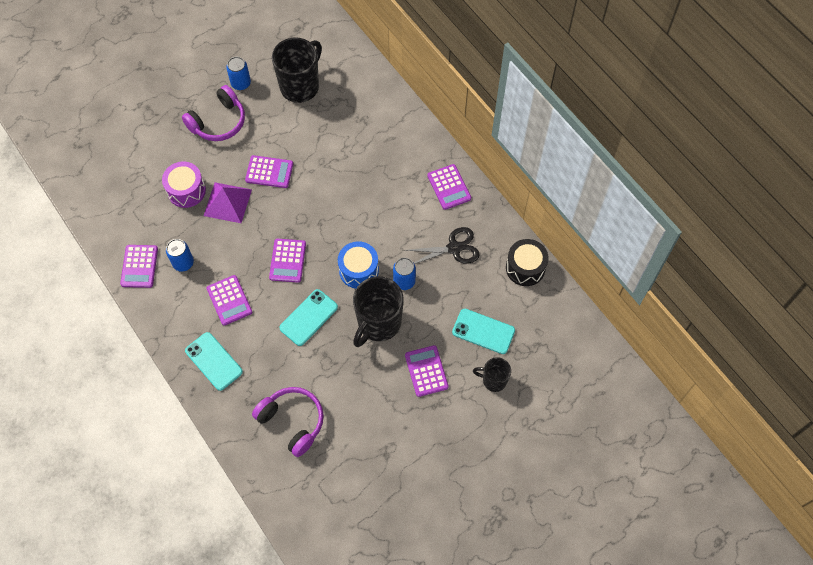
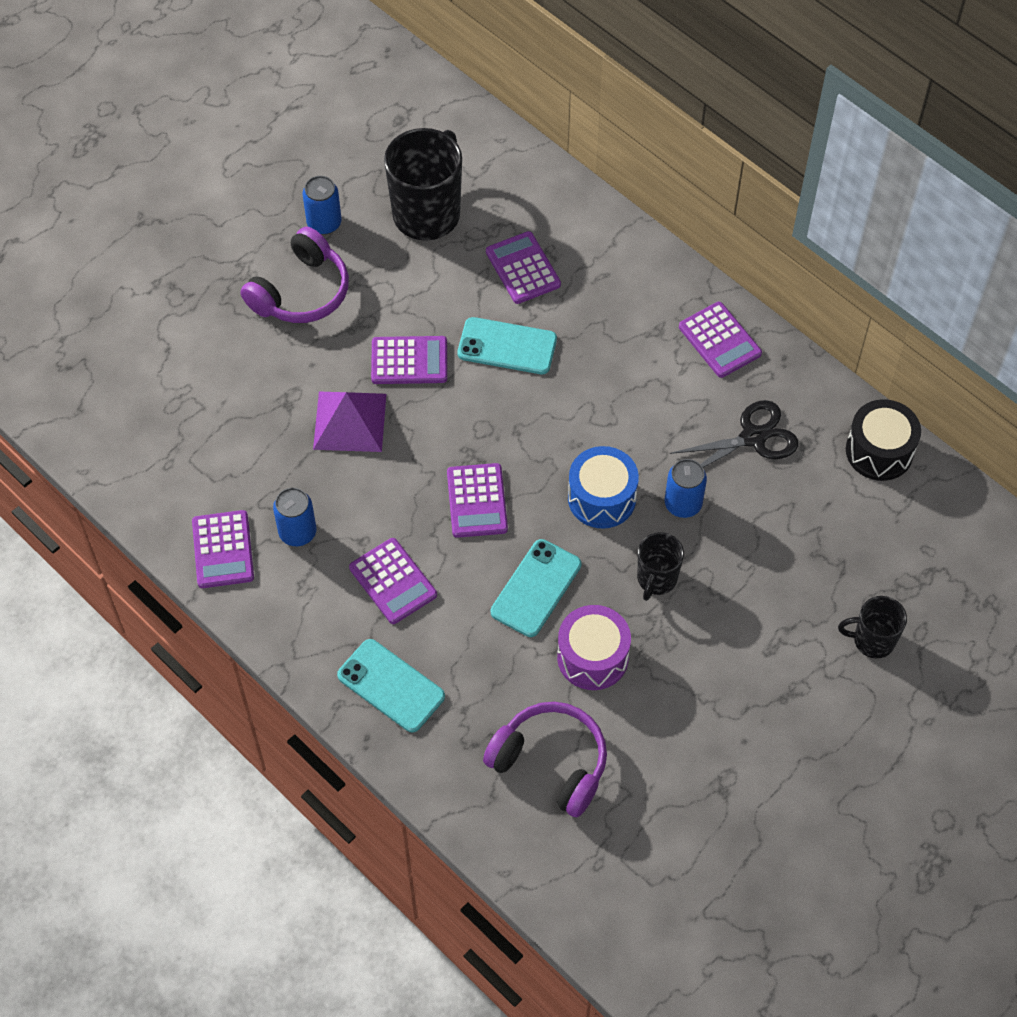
camera: 10 degrees left, 5 degrees down
(186, 190) = (273, 412): purple drum -> purple drum (592, 657)
(378, 323) = (656, 579): black mug -> black mug, size x0.54
(426, 371) = (756, 643): purple calculator -> purple calculator (523, 268)
(483, 331) = (835, 564): turquoise phone -> turquoise phone (507, 346)

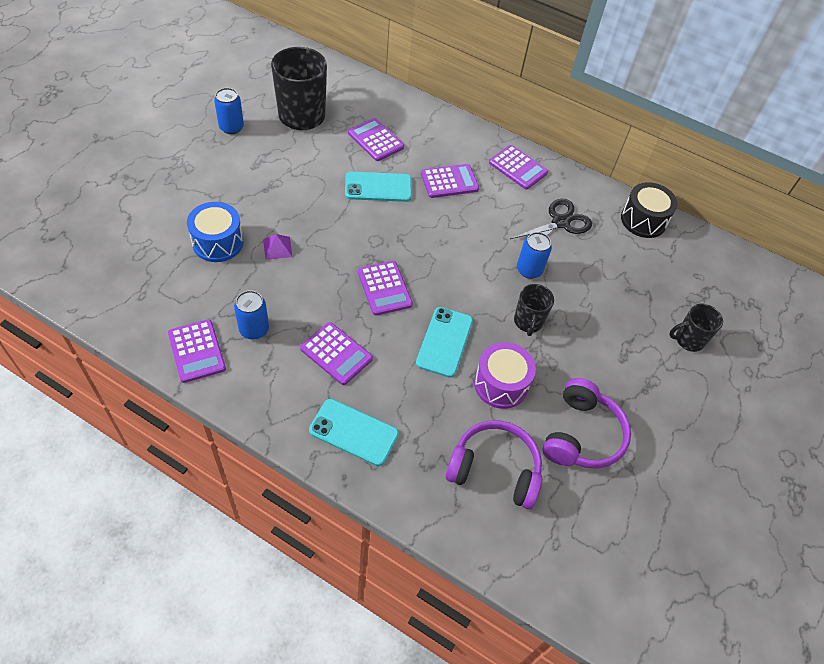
camera: 20 degrees left, 5 degrees down
(301, 292) = (223, 170): purple headphones -> purple headphones (582, 435)
(349, 421) = (277, 248): purple pyramid -> purple pyramid, size x0.53
(409, 361) = (312, 204): purple calculator -> purple calculator (449, 181)
(602, 498) = (472, 274): blue drum -> blue drum (218, 242)

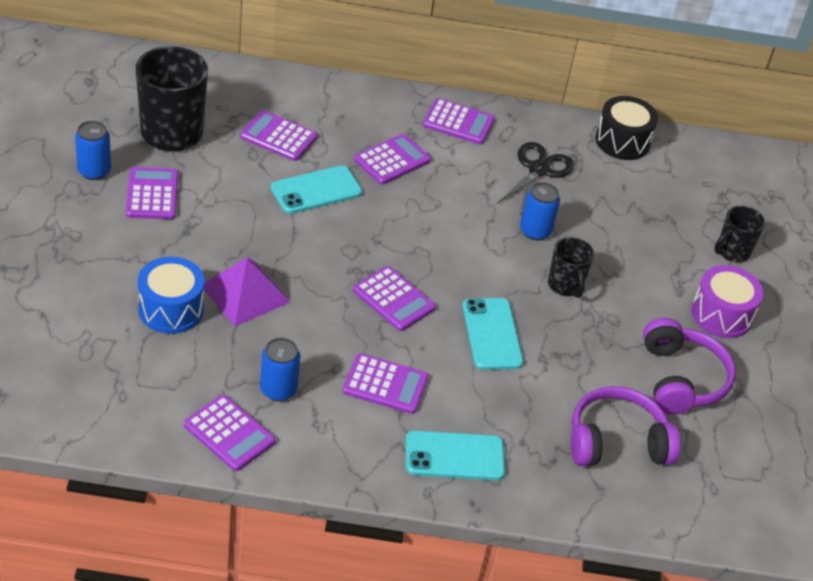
camera: 25 degrees left, 10 degrees down
(260, 155) = (152, 194): none -> purple calculator
(277, 248) = (245, 293): purple pyramid -> purple pyramid, size x1.90
(501, 384) = (574, 357): purple drum -> purple drum (721, 315)

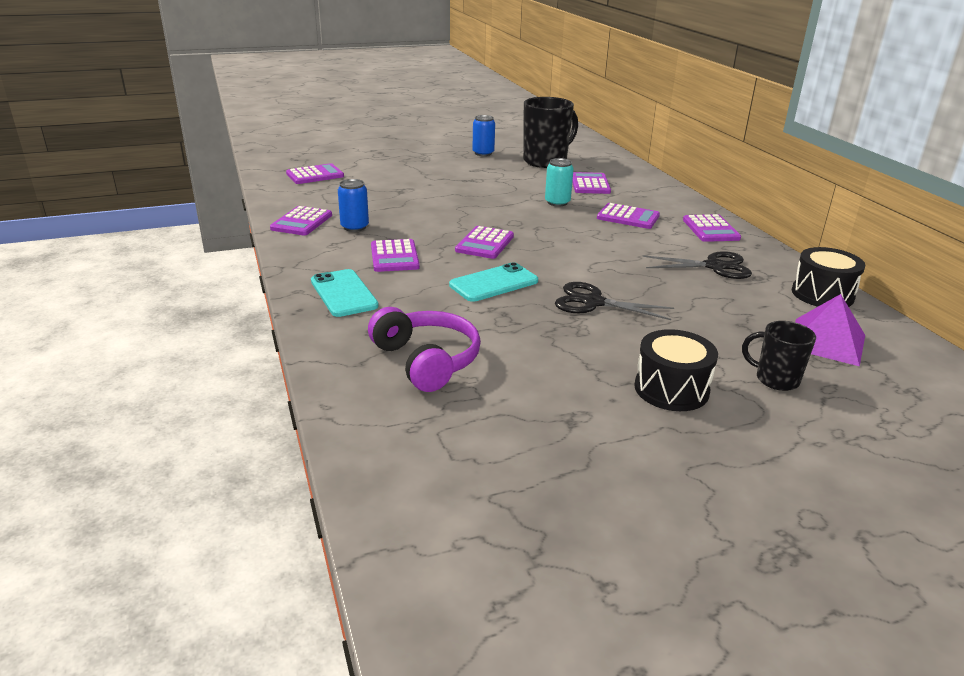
camera: 70 degrees right, 15 degrees down
(152, 194) = (485, 167): purple calculator -> purple calculator (315, 175)
(171, 309) = (393, 189): blue drum -> none
(245, 293) = (431, 203): purple pyramid -> purple pyramid (826, 341)
(316, 190) = (557, 202): turquoise phone -> turquoise can
(535, 231) = (638, 278): blue can -> none
(565, 286) = (592, 302): black mug -> black scissors
(681, 379) = (548, 381): purple headphones -> none
(721, 315) = (671, 389): purple drum -> black drum

